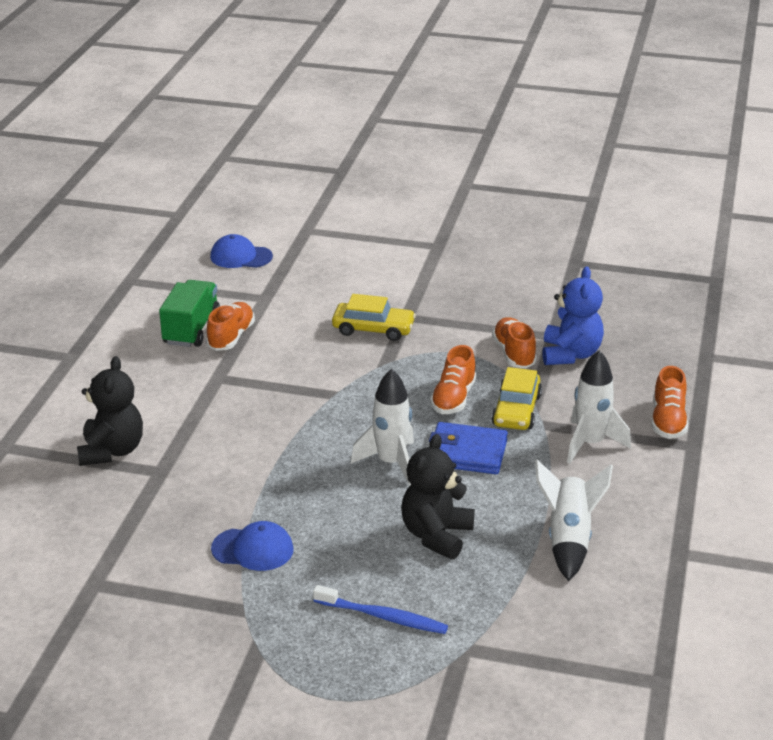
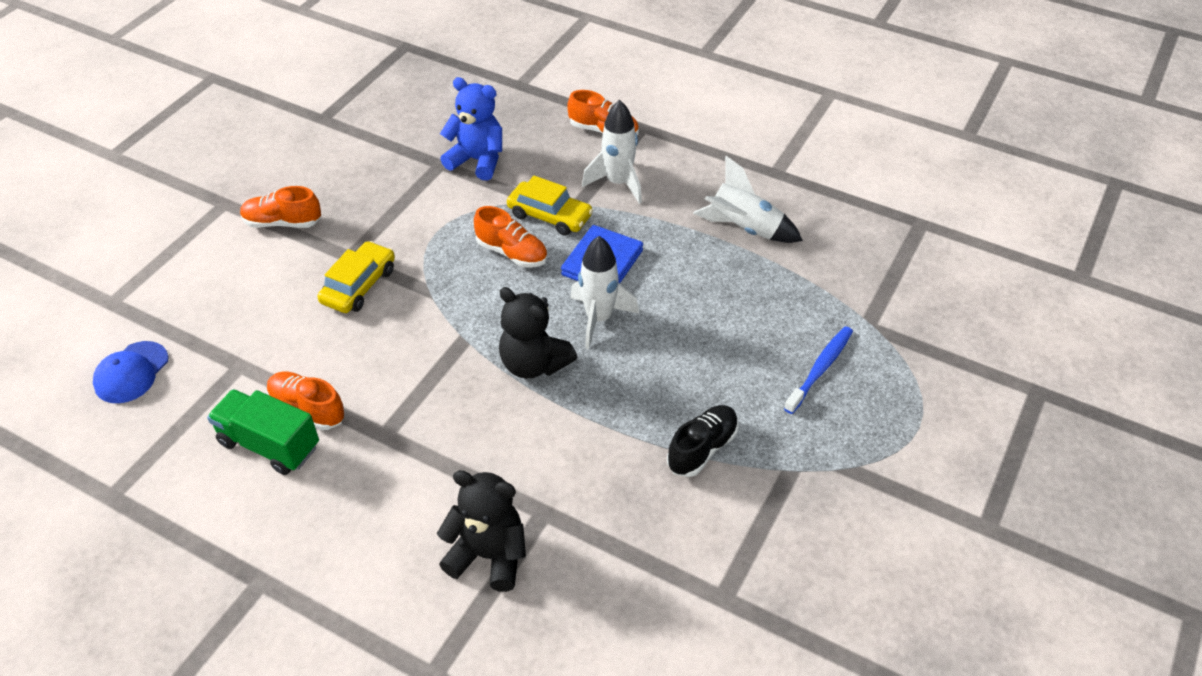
camera: 75 degrees left, 15 degrees up
(253, 549) = (702, 449): blue cap -> black shoe
(436, 535) = (717, 310): black teddy bear -> black teddy bear (534, 364)
(514, 354) = (457, 196): orange shoe -> orange shoe (282, 222)

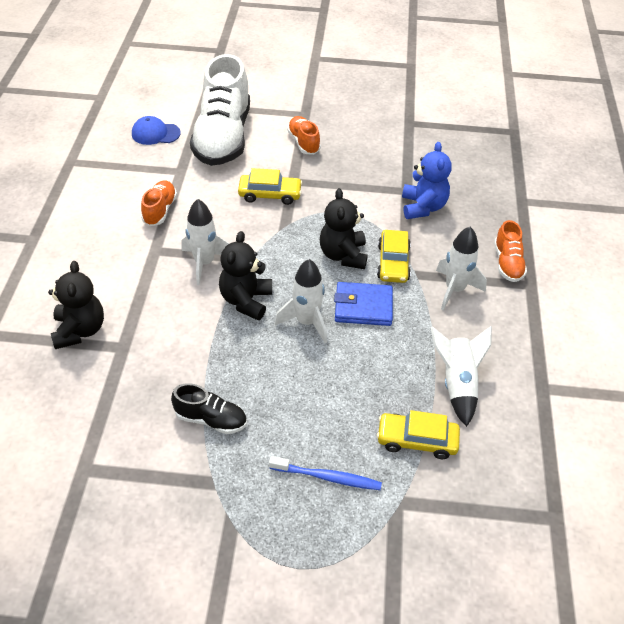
camera: 65 degrees right, 0 degrees up
(204, 299) = (223, 137): none -> white shoe
(269, 445) = (127, 205): green truck -> none
(443, 387) = (204, 263): none -> white rocket
(512, 253) = (343, 255): orange shoe -> black teddy bear
(801, 284) = (417, 440): none -> yellow car

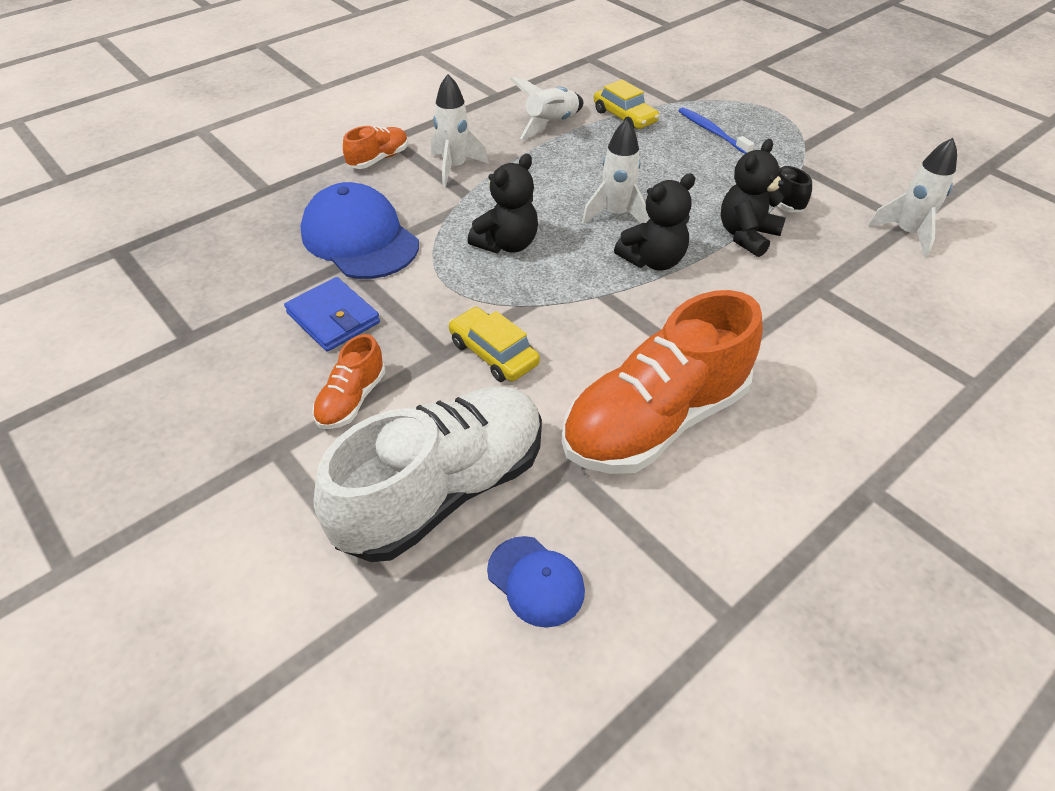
camera: 135 degrees left, 0 degrees up
(80, 330) = (859, 329): black teddy bear -> black teddy bear (746, 235)
(160, 210) = (655, 420): orange shoe -> orange shoe, size x2.19
(204, 263) = (660, 319): white rocket -> white rocket (907, 234)
(363, 307) = (549, 198): blue wallet -> blue wallet (333, 318)
(393, 263) = (471, 212): yellow car -> none
(423, 207) = (360, 238): blue teddy bear -> blue cap

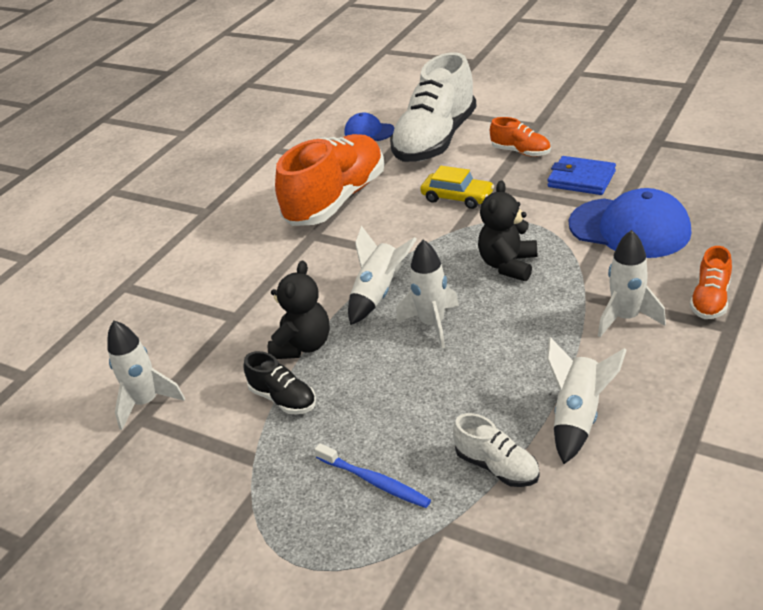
camera: 165 degrees right, 10 degrees down
(352, 399) = (520, 152): orange shoe -> orange shoe turned 120 degrees clockwise
(624, 117) = (497, 467): yellow car -> white shoe
(653, 260) = (378, 294): black teddy bear -> white rocket

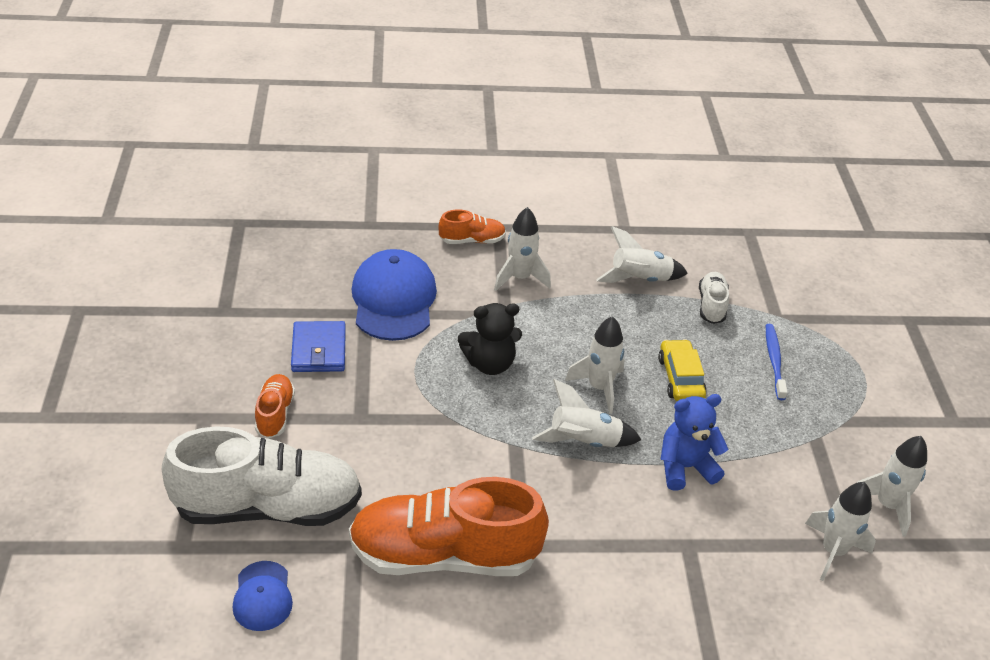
camera: 130 degrees left, 5 degrees up
(143, 471) = (887, 505): none -> white rocket
(283, 399) = (750, 450): black shoe -> none
(303, 346) = (685, 467): black teddy bear -> blue teddy bear
(457, 197) = (392, 439): yellow car -> yellow car (680, 378)

